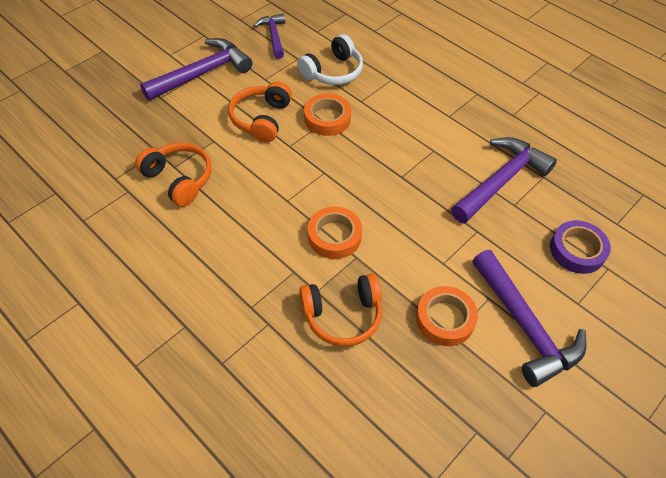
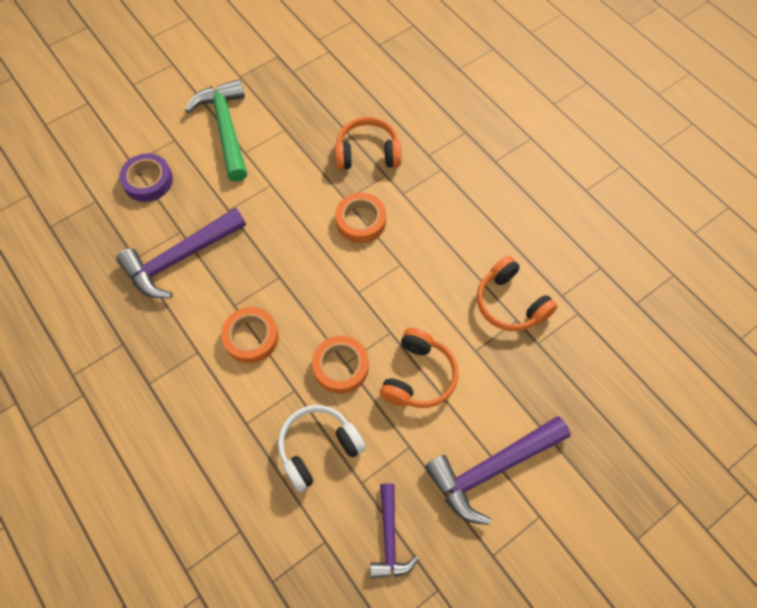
camera: 170 degrees left, 10 degrees up
(445, 319) = (286, 141): orange tape -> orange tape (251, 337)
(525, 326) = (226, 128): purple hammer -> green hammer

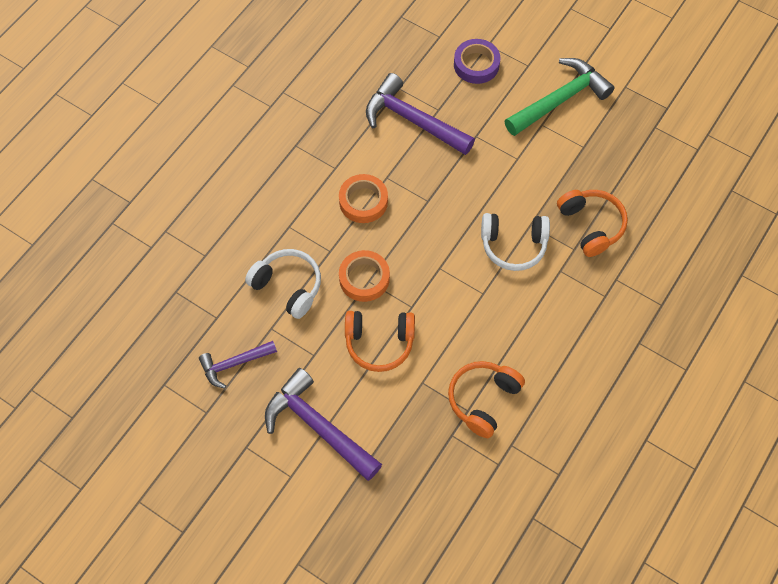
camera: 70 degrees right, 0 degrees up
(361, 221) = (513, 245): orange tape -> white headphones

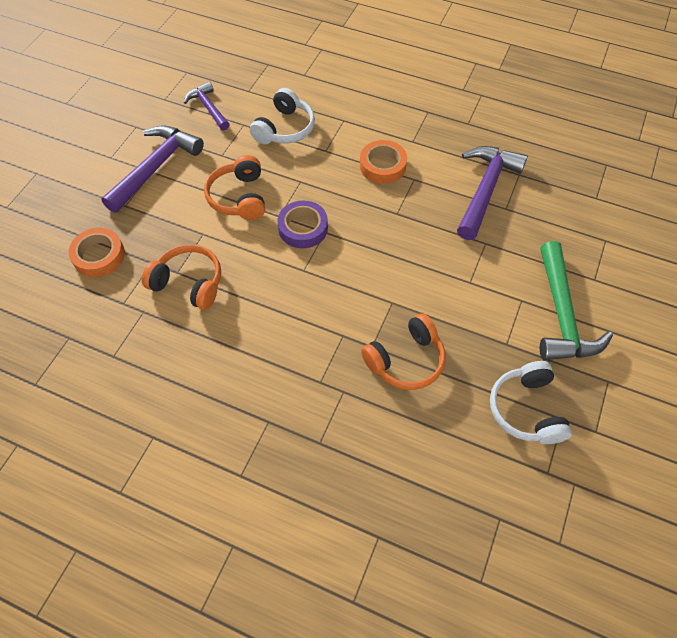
camera: 80 degrees right, 5 degrees down
(364, 278) = (302, 178): orange tape -> orange tape (99, 256)
(476, 64) = (575, 233): purple tape -> purple tape (303, 228)
(513, 245) = (364, 290): white headphones -> white headphones (526, 409)
(560, 99) = (561, 315): green hammer -> green hammer turned 45 degrees clockwise

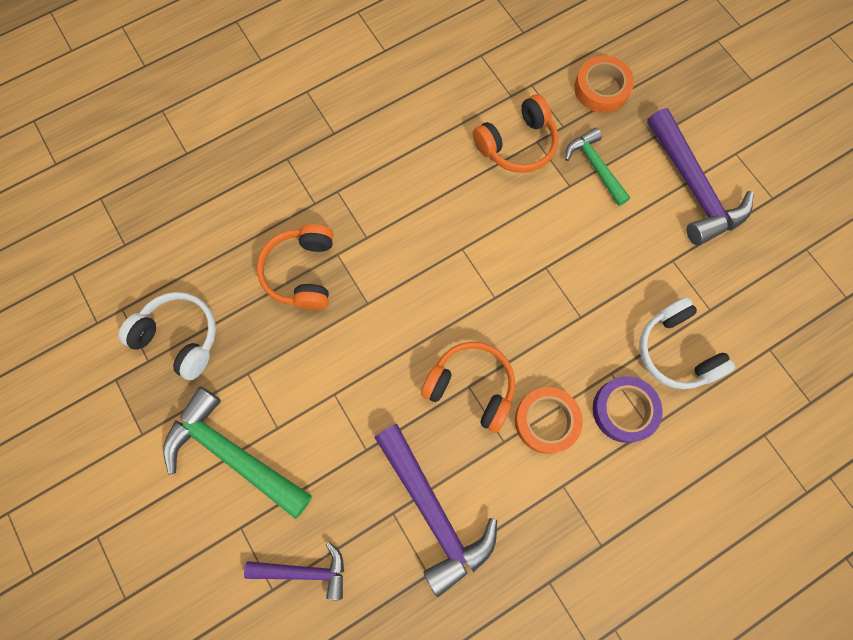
camera: 125 degrees right, 15 degrees up
(175, 227) = (595, 166): none -> green hammer
(208, 107) = (763, 287): purple hammer -> purple hammer (305, 571)
(239, 197) = (597, 243): orange headphones -> orange headphones (471, 387)
(303, 228) = (514, 279): purple tape -> purple tape (624, 410)

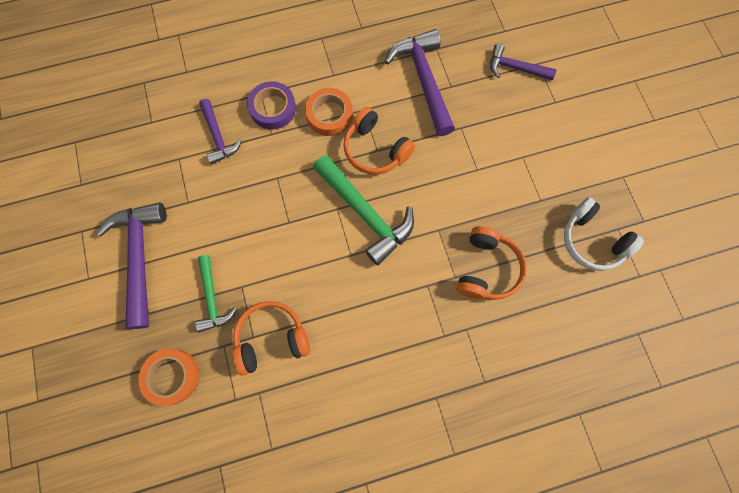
camera: 165 degrees left, 0 degrees up
(232, 453) = (556, 148): green hammer -> green hammer (365, 214)
(675, 351) = (218, 137): white headphones -> purple hammer

